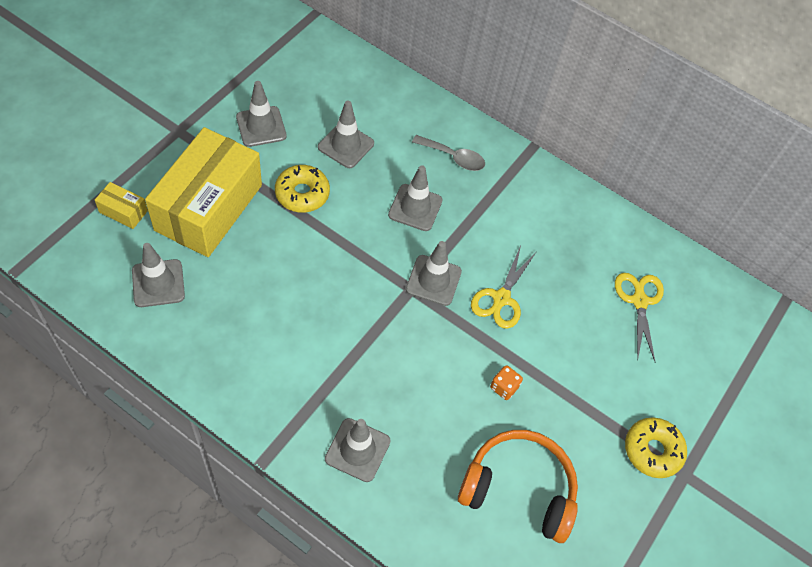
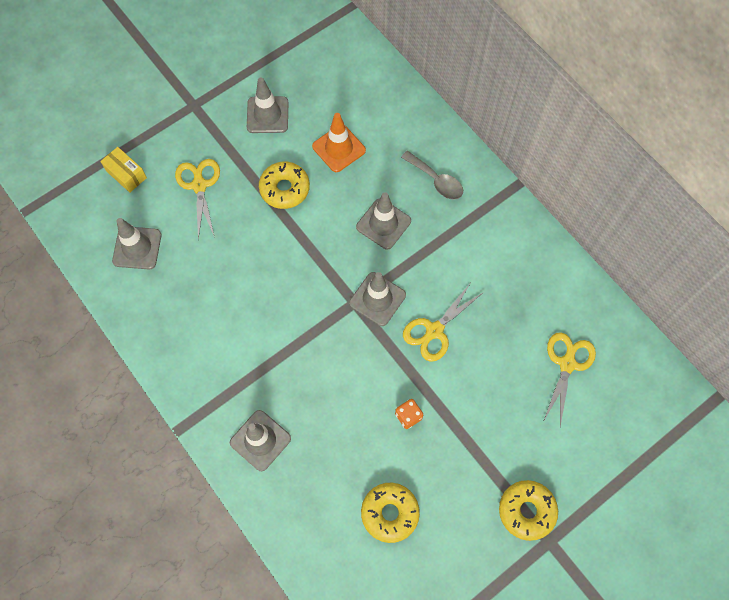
camera: 25 degrees right, 10 degrees up
(209, 207) = (199, 185): yellow box -> yellow scissors
(346, 145) = (339, 148): grey traffic cone -> orange traffic cone
(518, 489) = (390, 513): orange headphones -> yellow donut

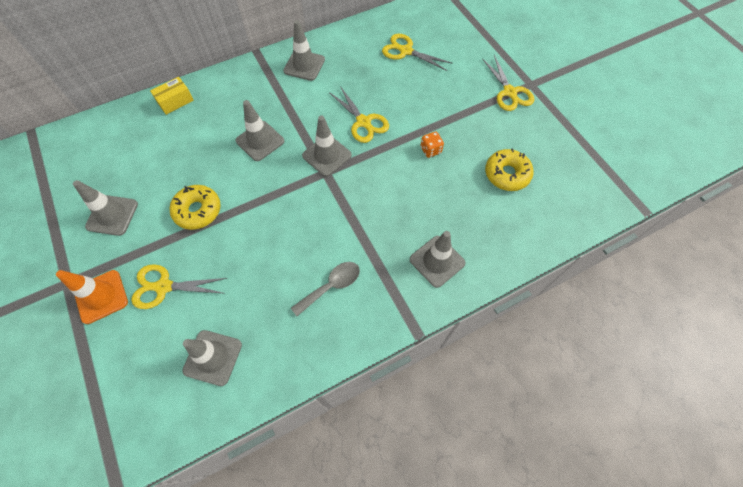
camera: 80 degrees left, 5 degrees down
(126, 174) = (119, 362): yellow box -> yellow box (175, 101)
(339, 148) = (174, 162): orange traffic cone -> orange traffic cone (101, 296)
(436, 180) = (233, 100): grey spoon -> grey spoon (331, 286)
(509, 244) = (304, 65): none -> grey traffic cone
(526, 511) = (509, 92): yellow donut -> yellow scissors

